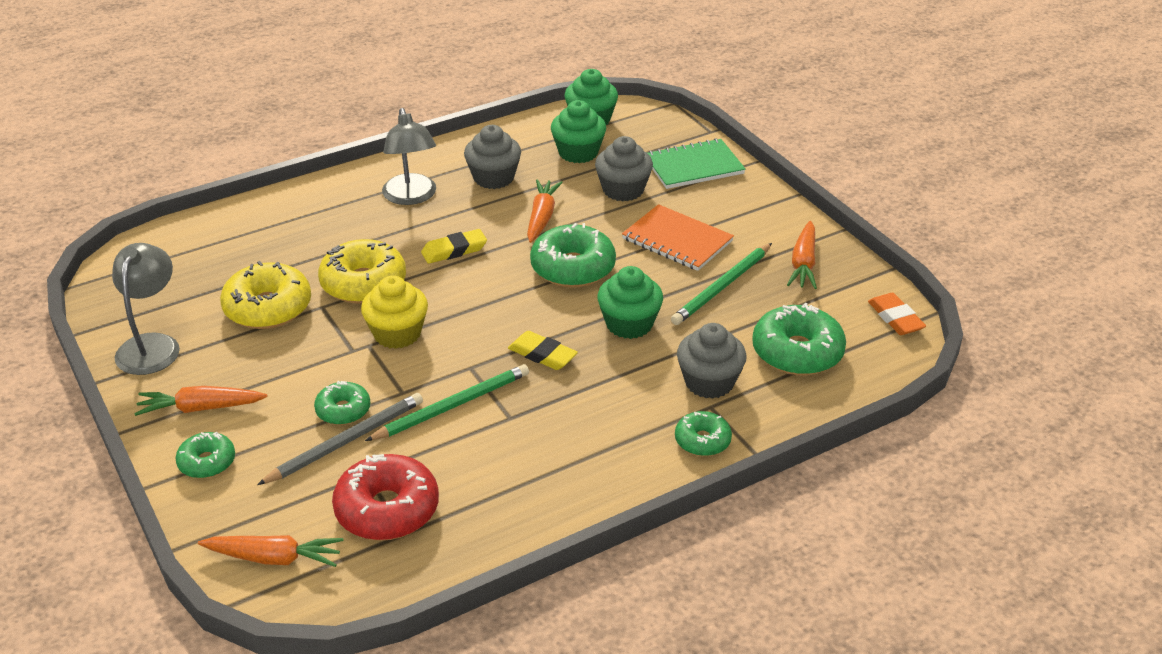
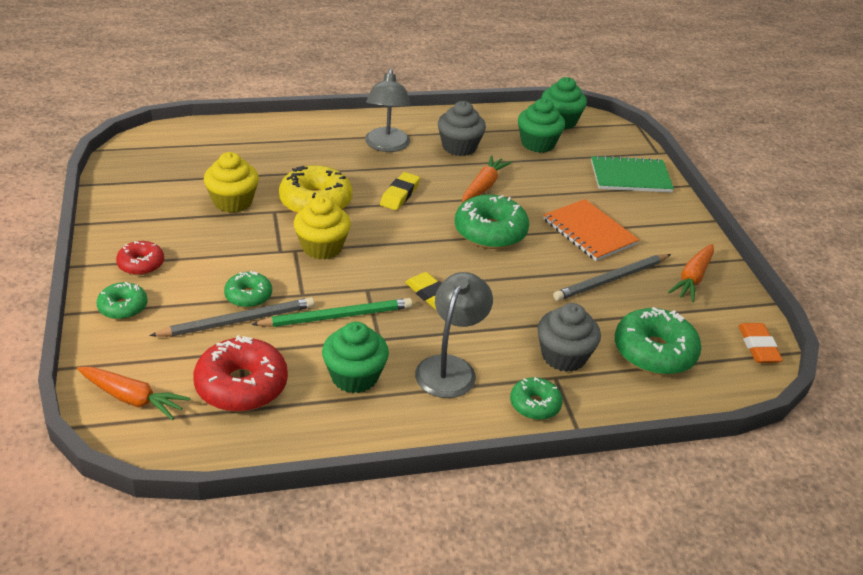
camera: 15 degrees right, 0 degrees up
(152, 345) = (132, 207): grey lamp -> grey lamp (450, 367)
(200, 408) = (141, 264): orange carrot -> red donut
(268, 308) = (233, 202): yellow donut -> yellow cupcake
(454, 250) = (400, 194): yellow eraser -> yellow eraser turned 60 degrees counterclockwise
(623, 190) = (561, 181): grey cupcake -> none
(629, 324) = (516, 289): green cupcake -> green cupcake (354, 376)
(722, 287) = (611, 280): green pencil -> grey pencil

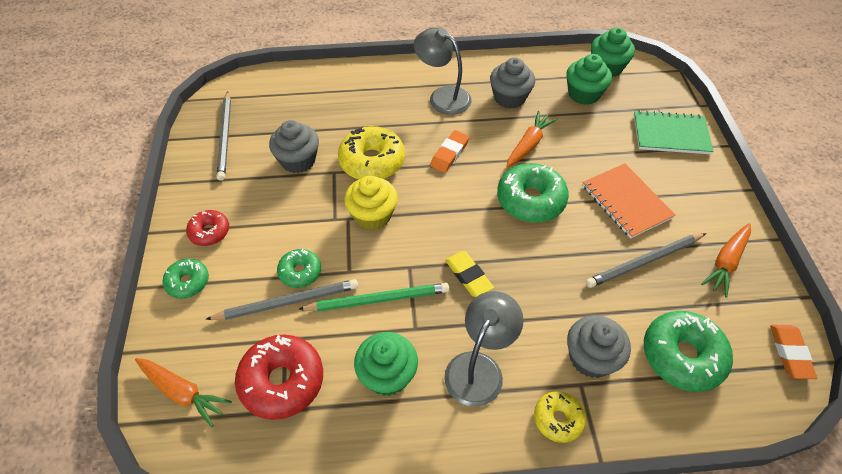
camera: 10 degrees right, 15 degrees up
(146, 182) = (225, 137): none -> grey pencil
(233, 202) = (298, 160): yellow cupcake -> grey cupcake
(386, 146) = (442, 96): grey lamp -> grey lamp turned 120 degrees clockwise
(400, 194) = (450, 154): yellow eraser -> orange eraser
(535, 405) = (558, 419): green donut -> yellow donut

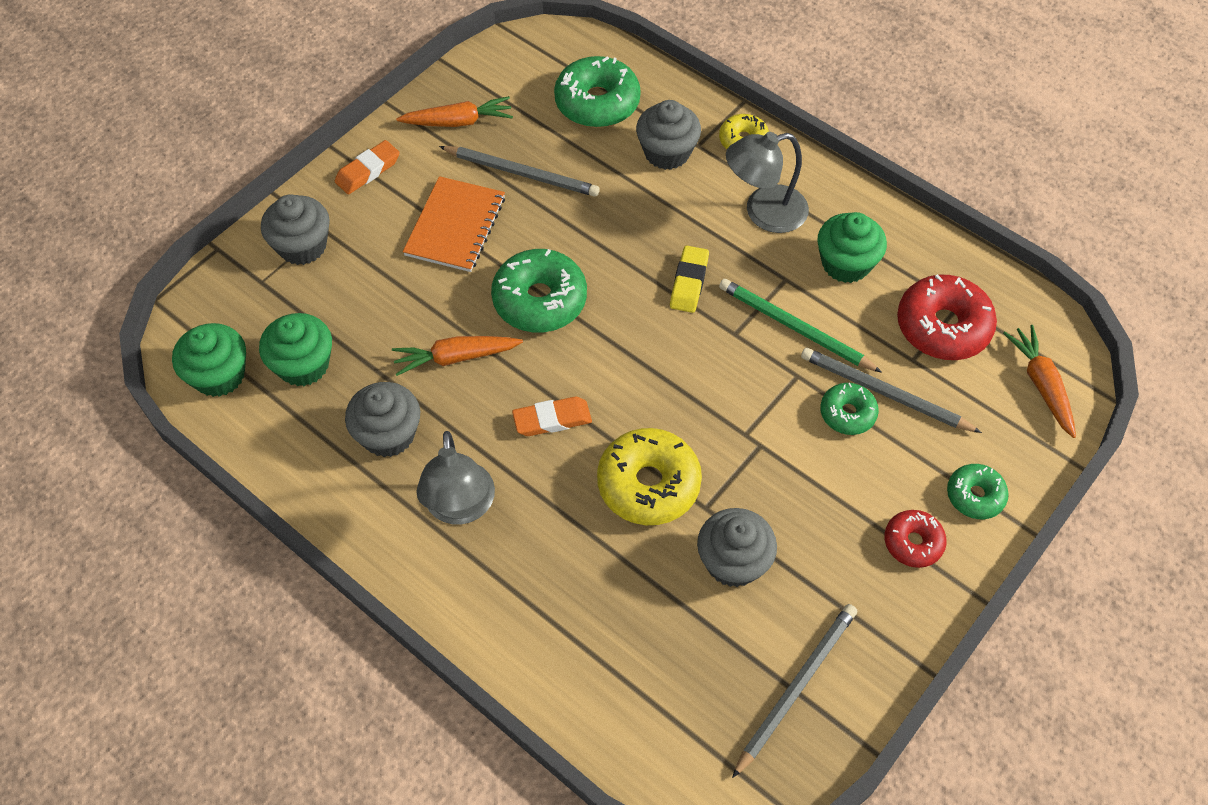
camera: 135 degrees left, 5 degrees up
(372, 215) = (716, 415): yellow cupcake -> none
(671, 134) = (302, 246): green notebook -> grey cupcake
(789, 353) = (518, 48): orange eraser -> orange eraser (368, 171)

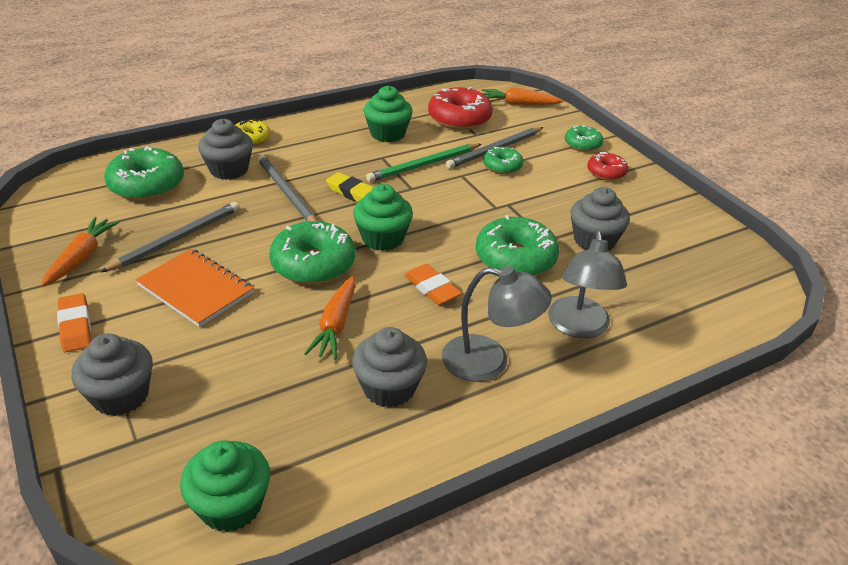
camera: 70 degrees left, 20 degrees down
(303, 365) = (269, 430): green cupcake -> green cupcake (383, 238)
(552, 419) = (432, 288): orange eraser -> orange eraser turned 45 degrees counterclockwise
(648, 484) = (515, 258): yellow donut -> green donut
(763, 212) = (320, 149): grey lamp -> grey lamp (579, 327)
(796, 687) = (696, 243): grey pencil -> grey pencil (287, 193)

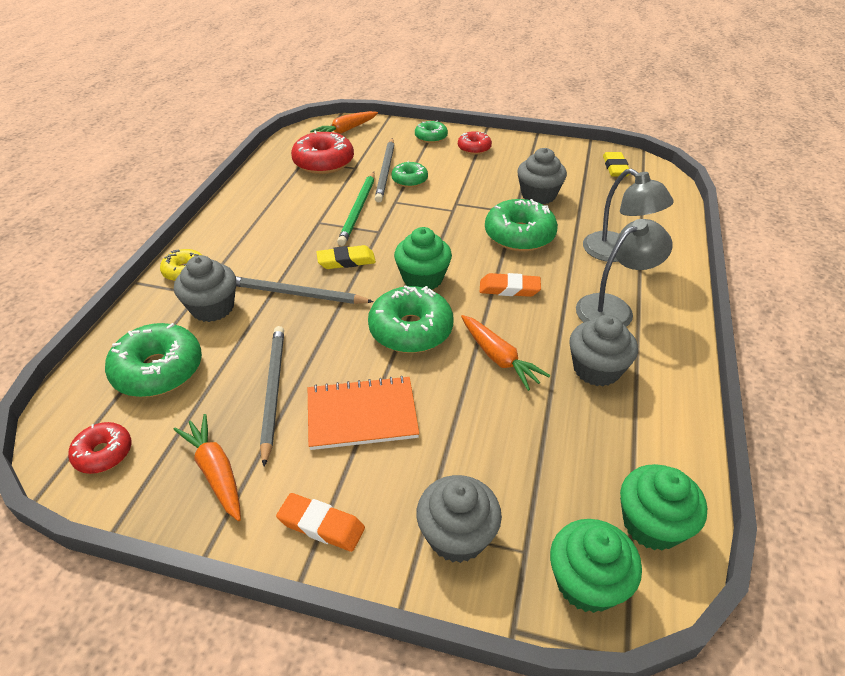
camera: 45 degrees left, 5 degrees up
(57, 208) = (103, 453): none -> red donut
(387, 134) = (292, 202): green cupcake -> green cupcake (586, 582)
(723, 264) = (615, 167): none -> yellow eraser

